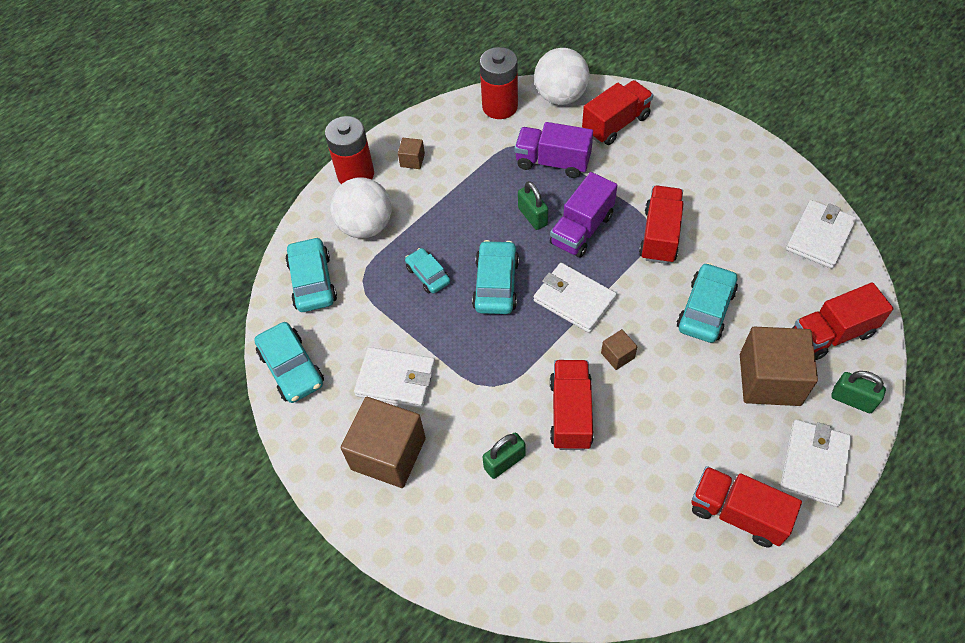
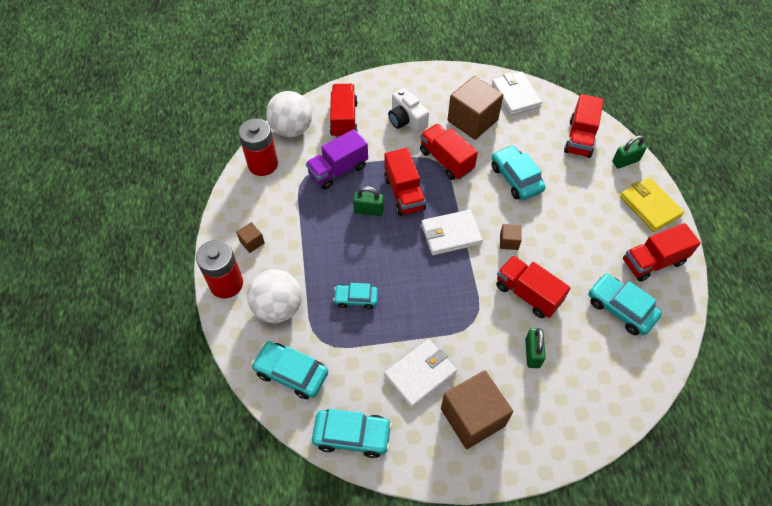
camera: 55 degrees left, 0 degrees up
(496, 284) = (400, 266): turquoise car -> turquoise car (620, 308)
(581, 229) = (404, 193): purple truck -> red truck
(672, 170) = (406, 120): none -> white camera
(769, 379) = (585, 185): brown cube -> brown cube (472, 120)
(814, 464) = (649, 206): white wallet -> yellow wallet

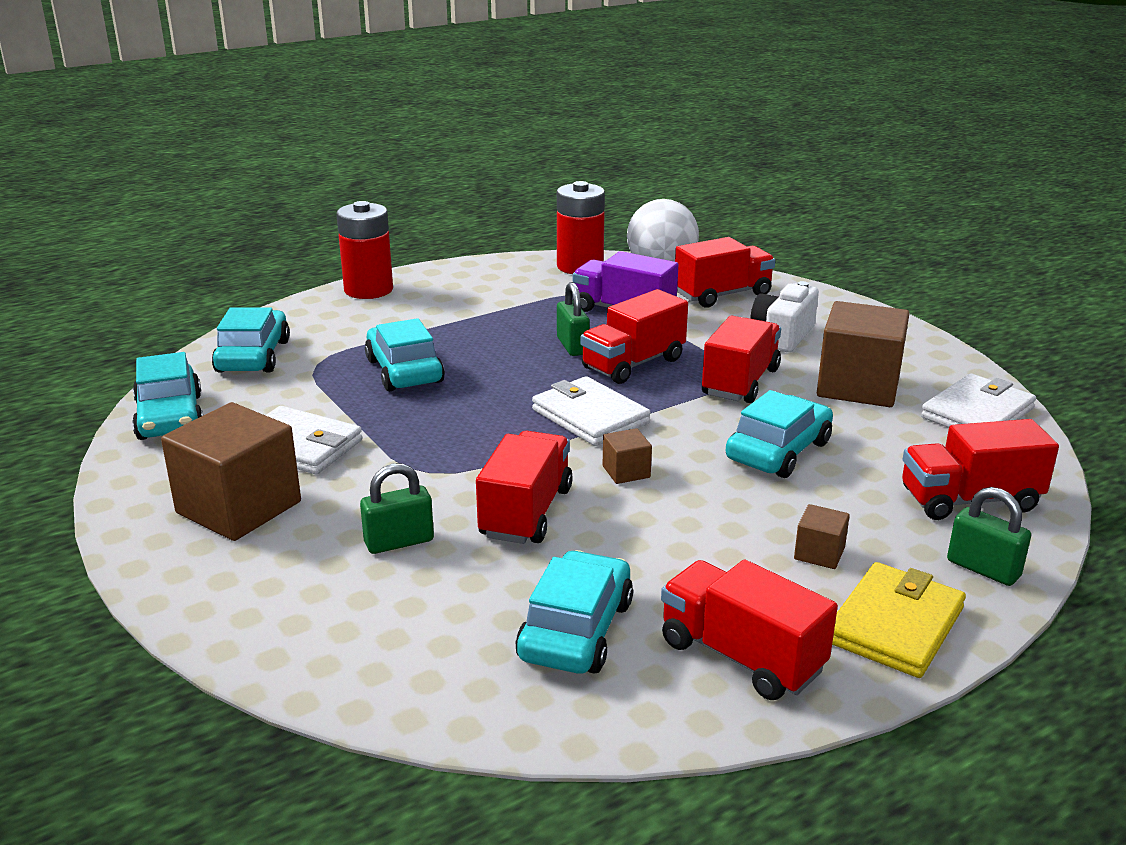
camera: 65 degrees right, 30 degrees down
(252, 242) = (445, 289): brown cube -> brown cube (819, 553)
(278, 308) = (352, 326): white ball -> none
(356, 299) = (404, 371): turquoise car -> turquoise car, size x1.57

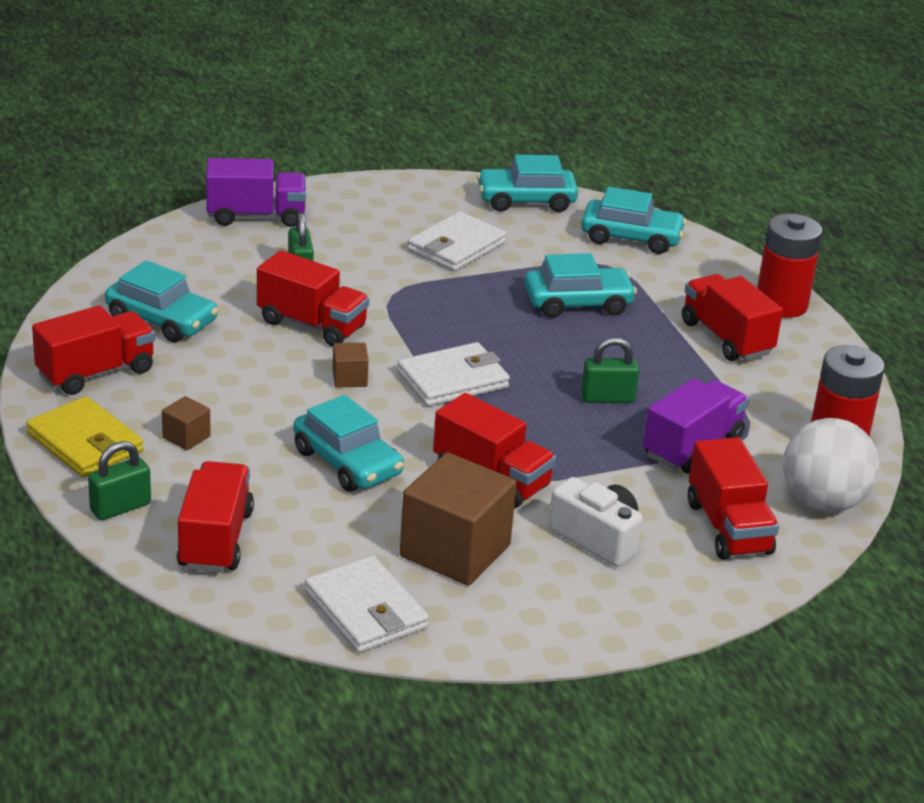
camera: 100 degrees right, 5 degrees up
(239, 507) = (376, 220): brown cube -> none
(242, 607) = (256, 216): none -> purple truck
(633, 364) = (554, 425): red truck -> red truck (726, 338)

